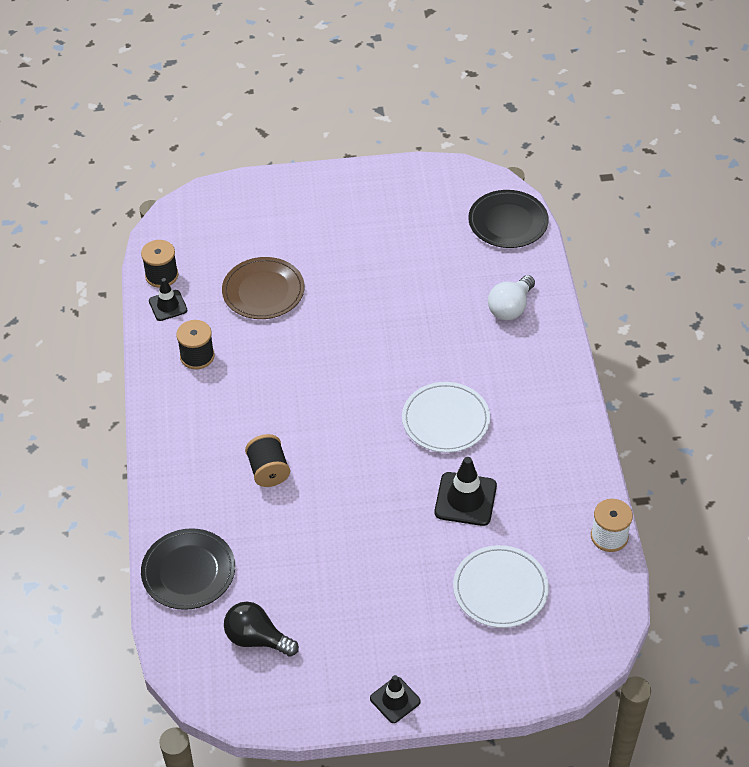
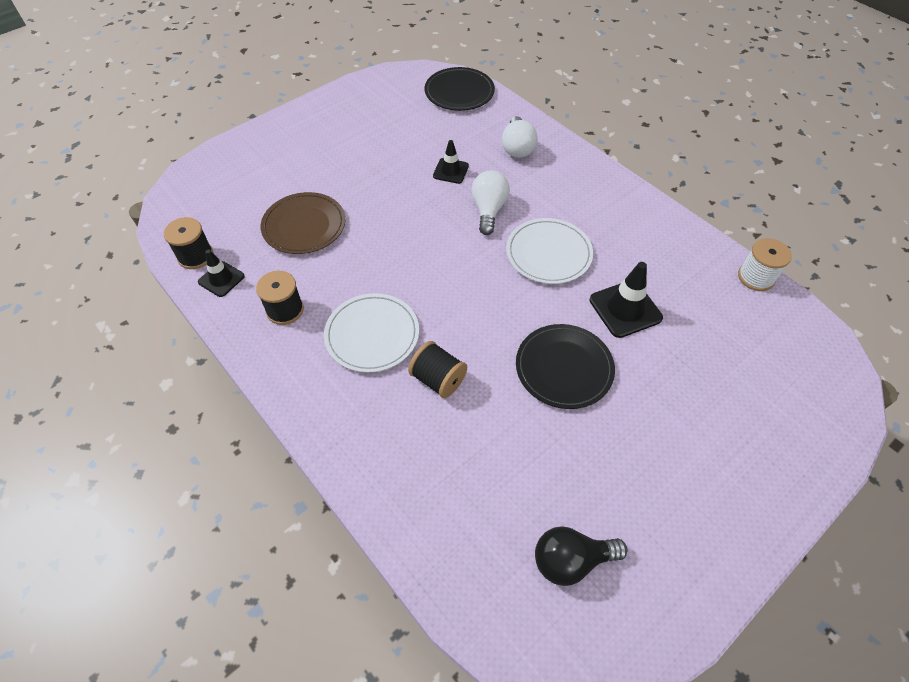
camera: 35 degrees left, 5 degrees up
(188, 571) = (443, 530): black plate -> black plate (564, 368)
(395, 700) = (749, 536): black traffic cone -> black traffic cone (451, 171)
(429, 355) = (489, 210): none -> white light bulb
(500, 589) = (725, 369): white plate -> white plate (372, 334)

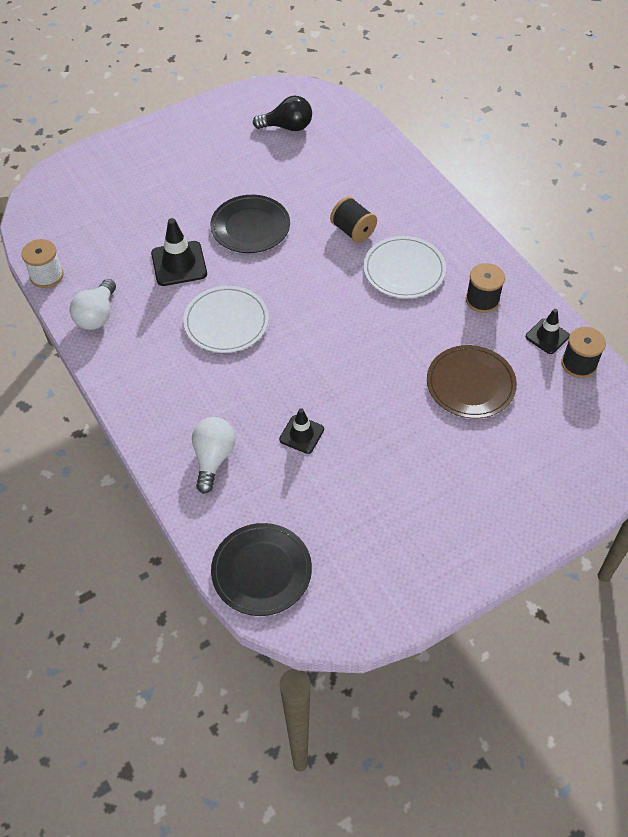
camera: 170 degrees left, 0 degrees up
(489, 210) = (271, 377): white light bulb -> white light bulb (97, 315)

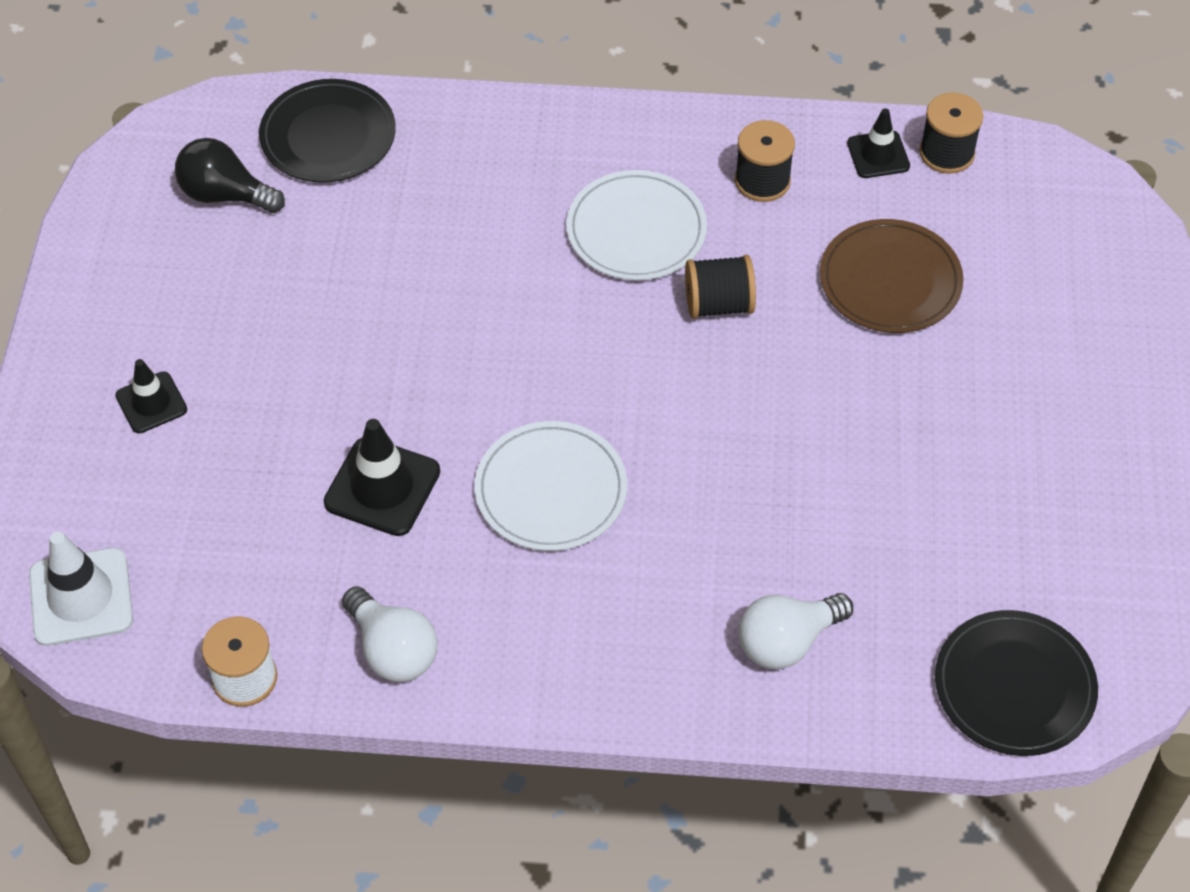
camera: 55 degrees left, 0 degrees up
(48, 204) = (81, 597): none -> white traffic cone
(213, 458) = (787, 642): white light bulb -> white light bulb turned 75 degrees counterclockwise
(250, 227) = (390, 357): black plate -> black plate (328, 135)
(287, 127) = (225, 195): black light bulb -> black light bulb turned 105 degrees counterclockwise
(301, 434) = (826, 514): black traffic cone -> black traffic cone (151, 403)
(353, 231) = (511, 242): black spool -> black spool (718, 304)

